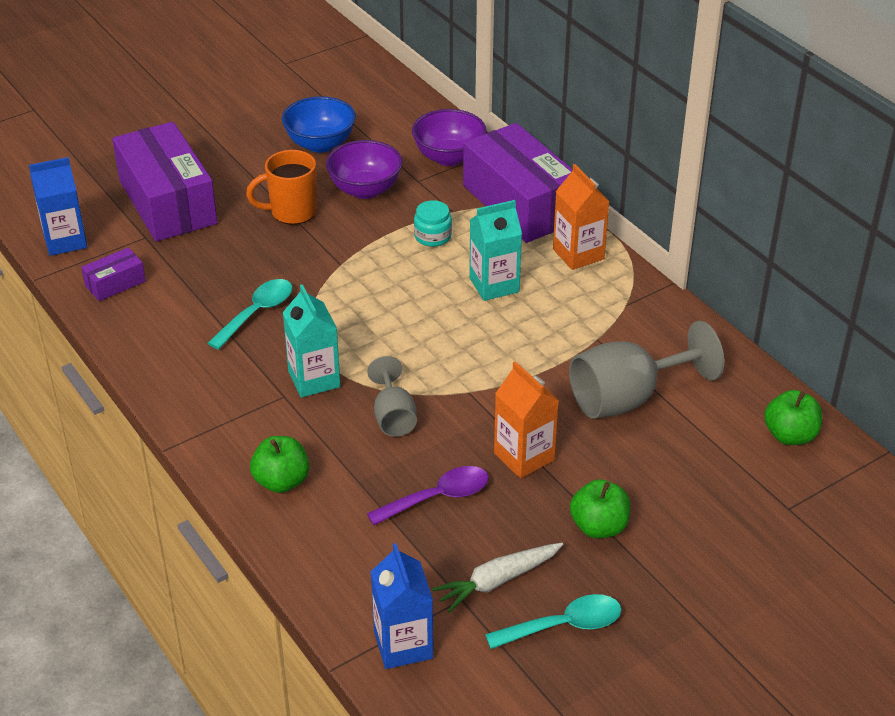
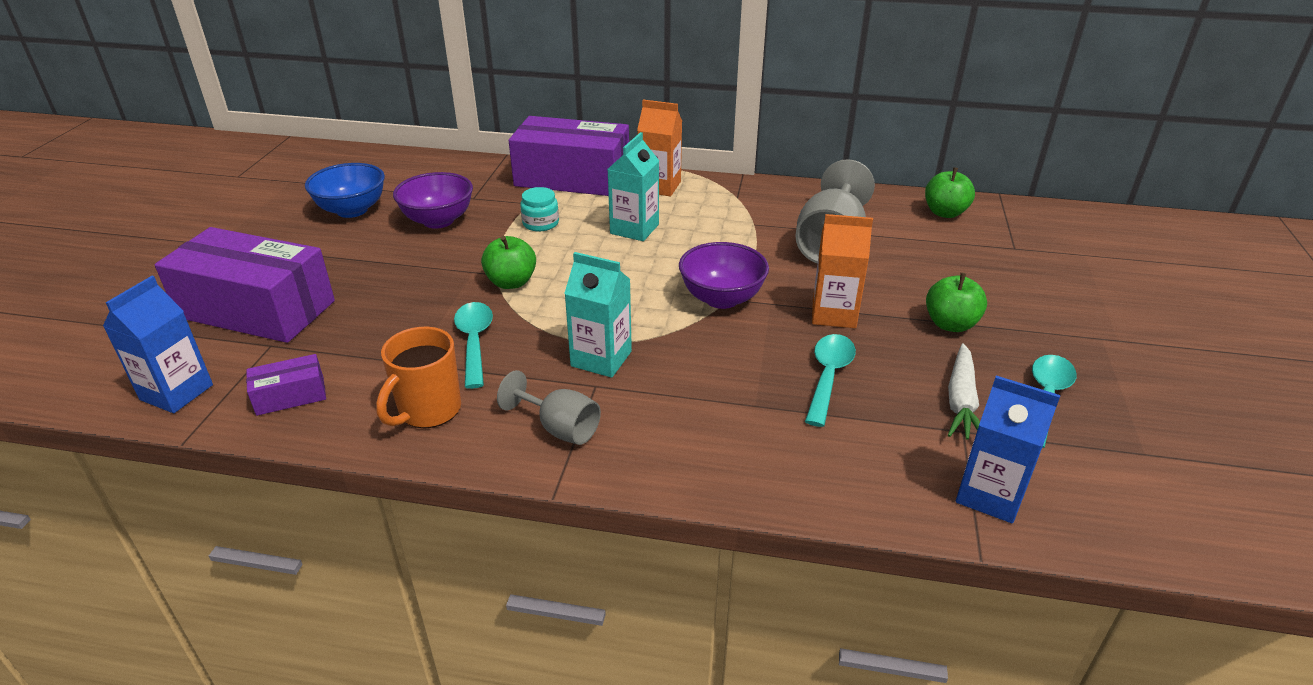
camera: 45 degrees left, 5 degrees down
(115, 283) = (290, 396): purple box -> purple box turned 60 degrees clockwise
(281, 481) = (698, 447): green apple -> green apple (511, 282)
(292, 212) = (396, 261): orange mug -> orange mug (428, 411)
(393, 417) = (705, 346): grey goblet -> grey goblet (559, 428)
(438, 497) = (828, 376): purple spoon -> turquoise spoon
(449, 157) = (475, 175): purple bowl -> purple bowl (721, 298)

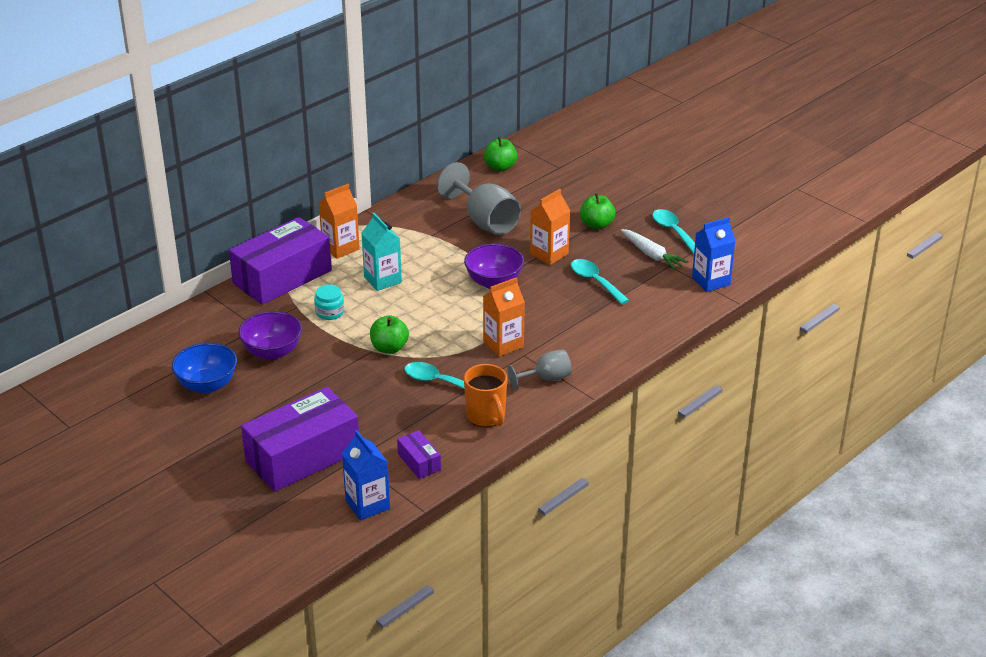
camera: 55 degrees left, 0 degrees up
(290, 396) = (419, 462): purple box -> purple box turned 45 degrees counterclockwise
(601, 359) = (503, 344): turquoise carton -> orange carton

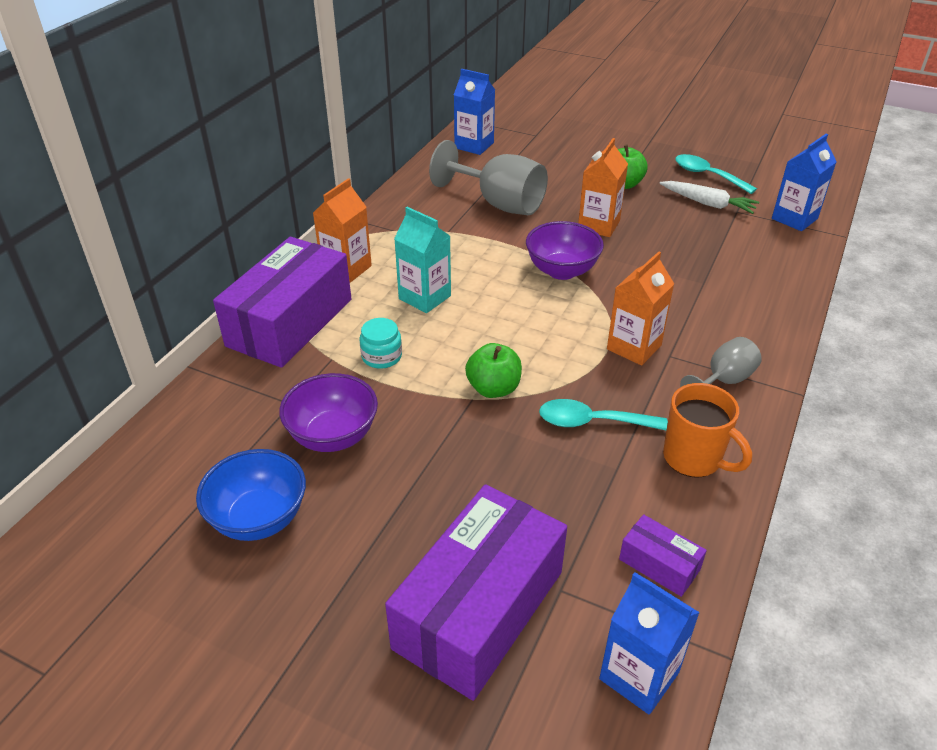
camera: 20 degrees left, 5 degrees up
(500, 167) = (474, 145): green apple -> blue carton
(595, 281) = (675, 245): turquoise spoon -> none

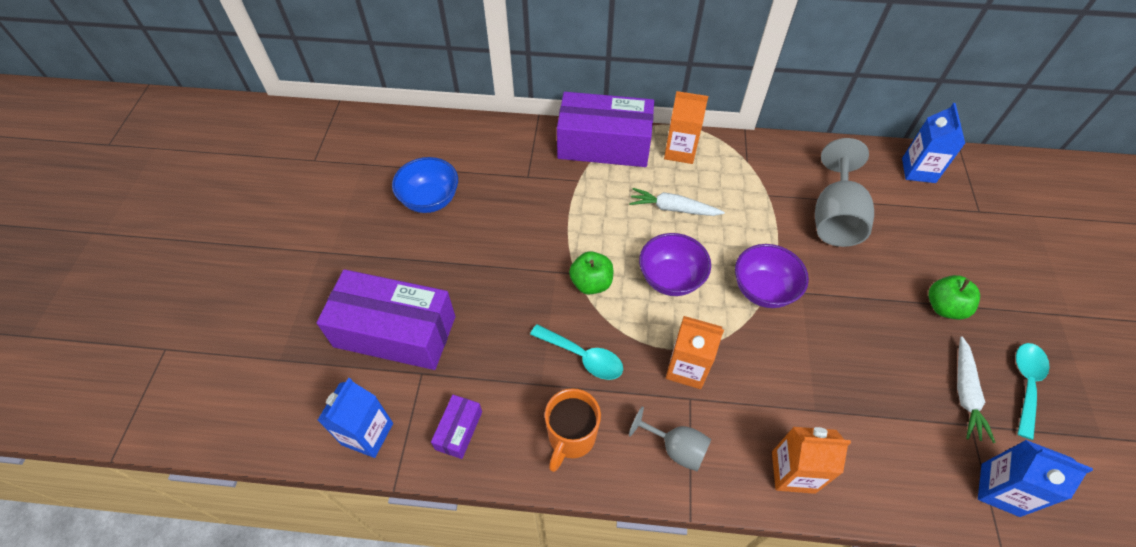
camera: 70 degrees right, 15 degrees up
(333, 436) = (507, 209): purple bowl -> purple bowl (670, 279)
(381, 356) = (594, 206): turquoise jar -> none
(425, 297) = (673, 208): turquoise carton -> white carrot
(592, 422) = (583, 357): turquoise spoon -> turquoise spoon turned 135 degrees clockwise
(598, 225) = (853, 302): orange carton -> orange carton (793, 472)

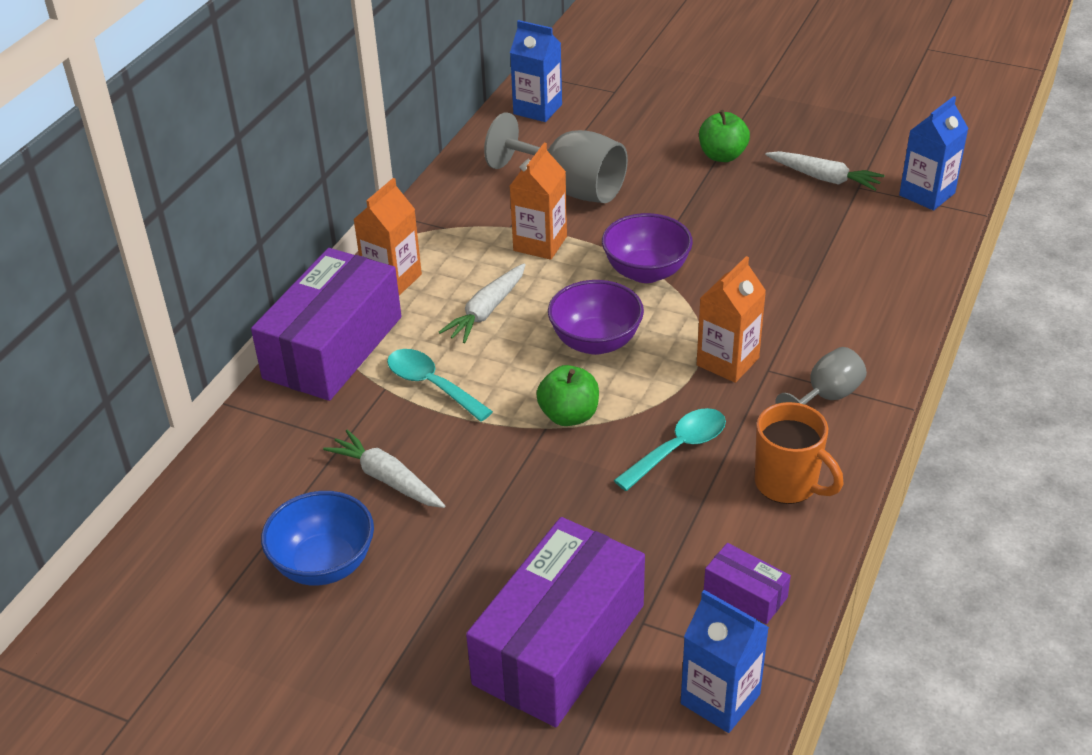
camera: 70 degrees left, 15 degrees down
(503, 206) = (386, 478): none -> white carrot
(793, 472) = (877, 317): orange carton -> orange carton (540, 243)
(1026, 384) = (826, 140): turquoise spoon -> turquoise spoon (431, 385)

